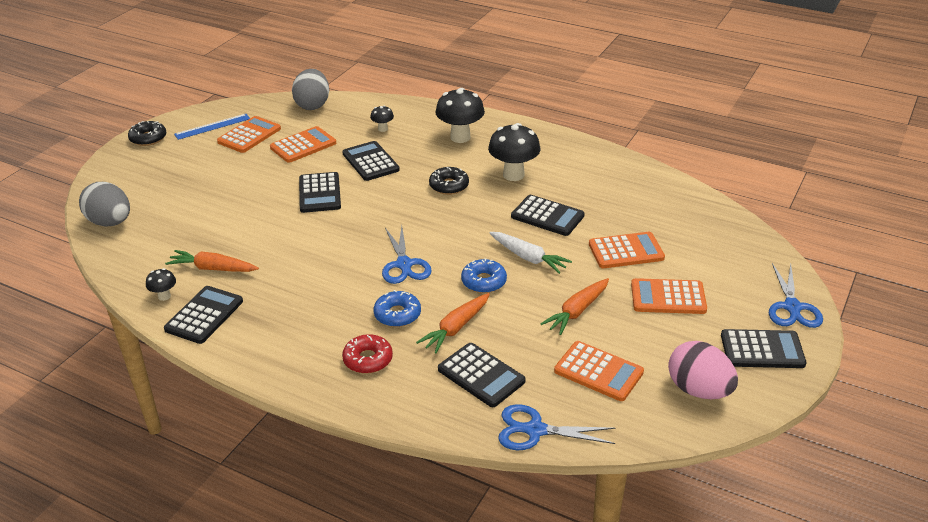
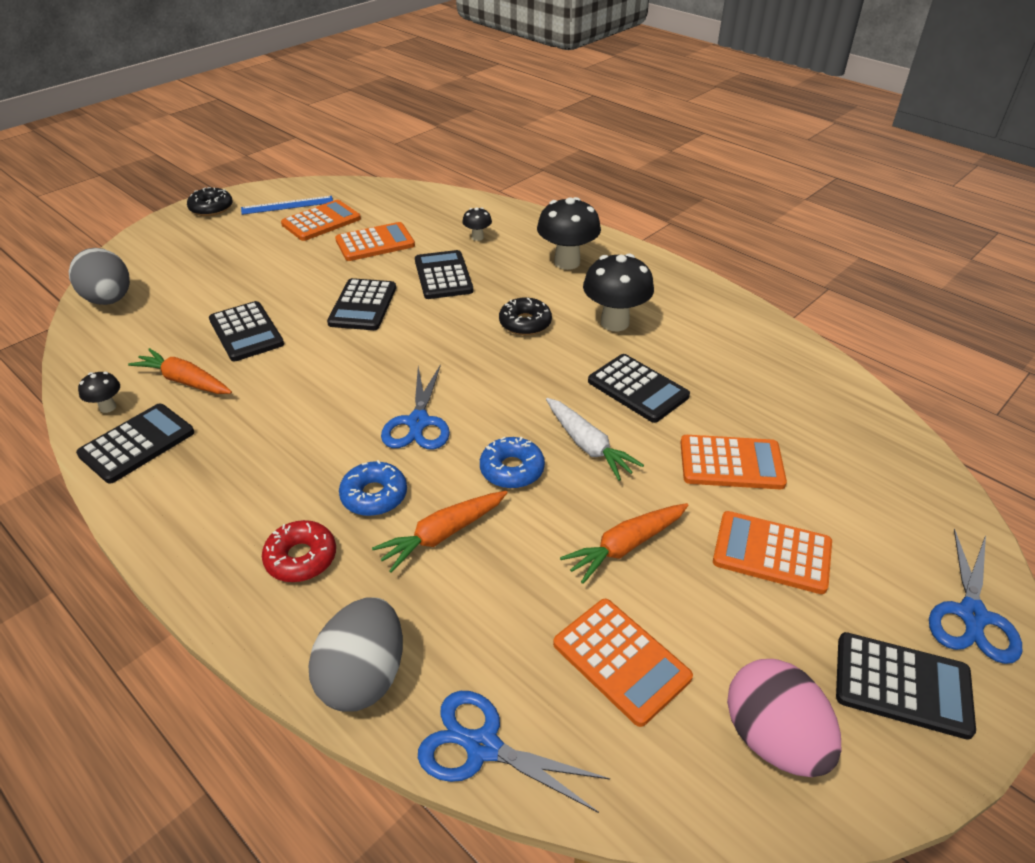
camera: 15 degrees right, 5 degrees up
(312, 105) = (411, 197): grey egg -> grey egg (363, 676)
(481, 375) = (443, 623): black calculator -> black calculator (246, 332)

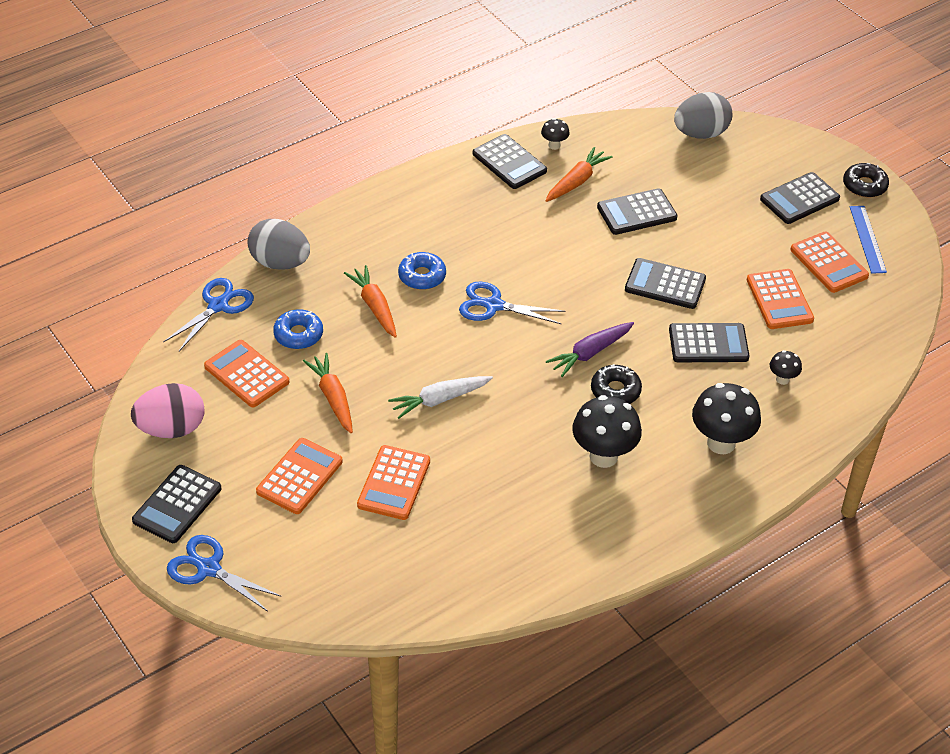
camera: 100 degrees right, 5 degrees up
(301, 558) = (377, 240): red donut -> none
(477, 344) = (590, 353): none -> purple carrot
(512, 469) = (426, 351): blue donut -> blue donut (298, 335)
(621, 661) = (247, 374): orange calculator -> orange calculator turned 75 degrees clockwise
(637, 389) = (501, 448): black calculator -> black calculator (799, 199)

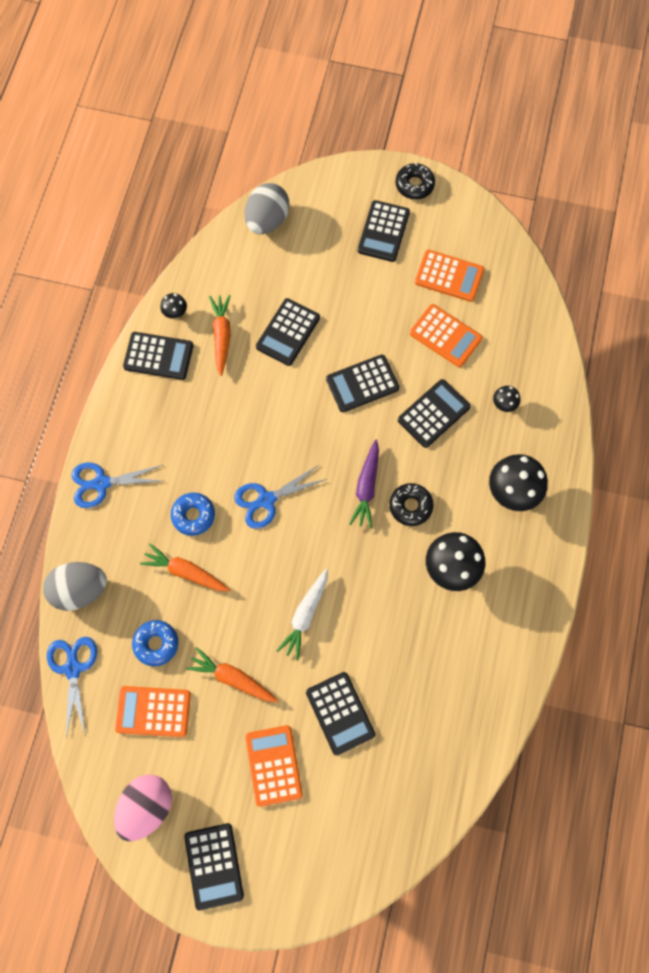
camera: 40 degrees left, 25 degrees up
(209, 569) = (286, 897): blue scissors -> blue scissors (102, 483)
(394, 483) = (340, 713): orange calculator -> black calculator
(867, 239) = (455, 234): blue ruler -> none

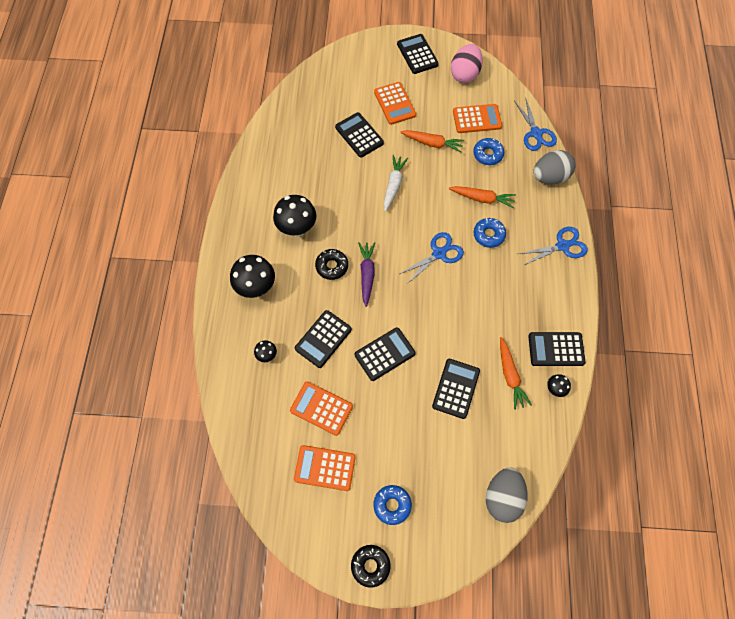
camera: 170 degrees right, 5 degrees down
(383, 231) = (392, 505): black calculator -> blue donut

